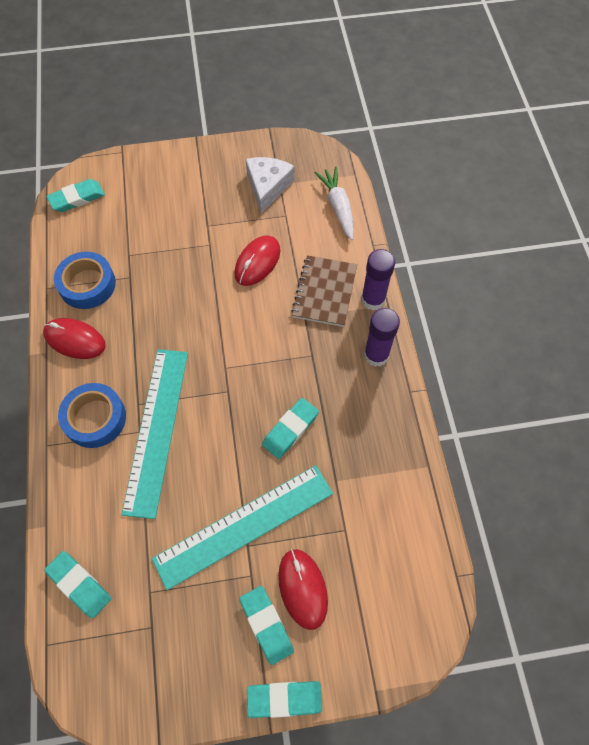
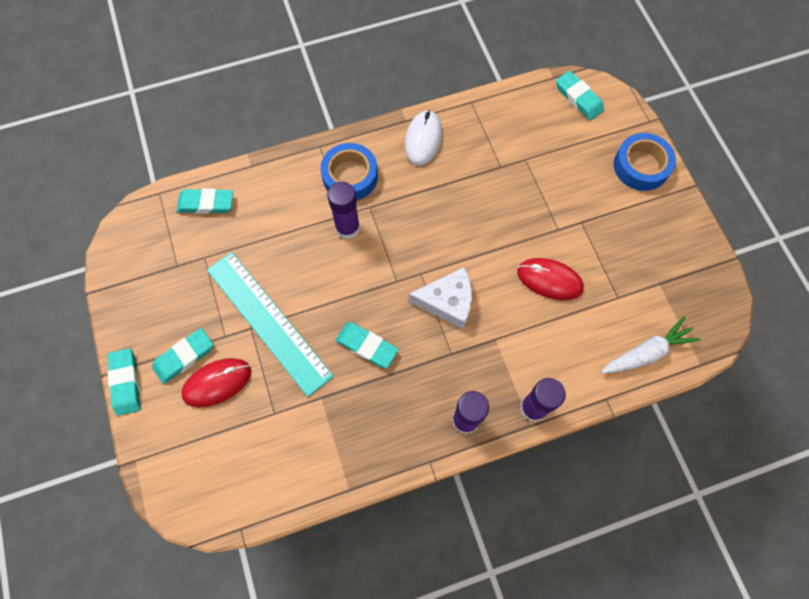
camera: 80 degrees right, 5 degrees up
(75, 340) = (423, 139): red mouse -> white mouse
(79, 585) = (206, 203): turquoise eraser -> turquoise eraser turned 60 degrees clockwise
(87, 284) = (483, 133): blue tape -> blue tape (641, 166)
(156, 429) = (347, 228): turquoise ruler -> purple glue stick
(268, 187) = (651, 272): white cheese -> white cheese (447, 302)
(324, 292) = (530, 355): brown notebook -> none

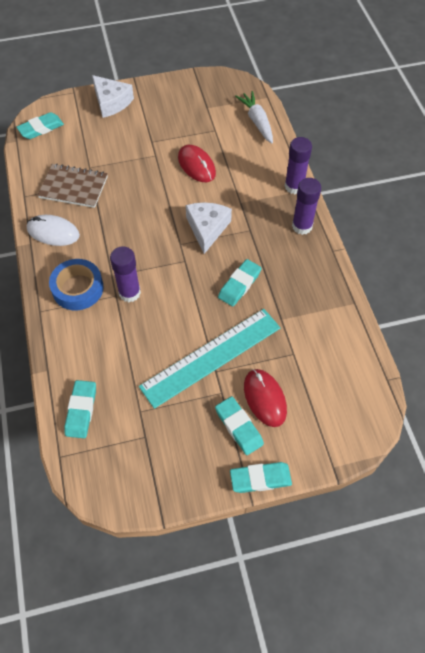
camera: 85 degrees left, 10 degrees down
(491, 148) = (73, 187): none -> brown notebook
(549, 280) = (196, 165): red mouse -> red mouse turned 60 degrees counterclockwise
(641, 166) = (111, 102): blue tape -> white cheese

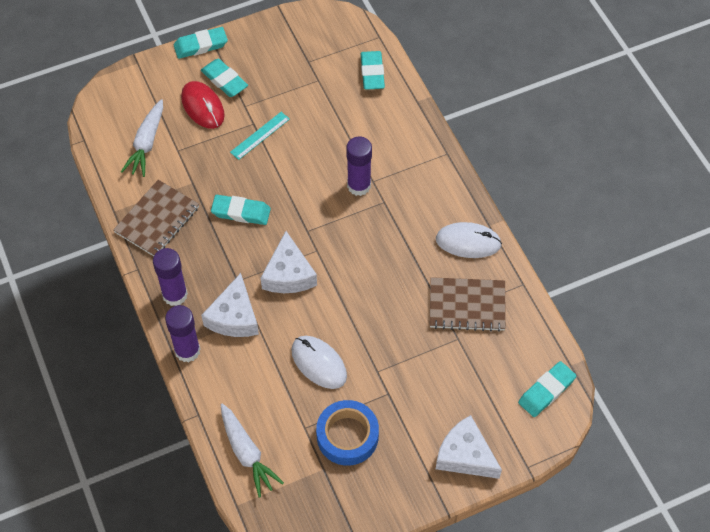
camera: 170 degrees right, 0 degrees up
(78, 288) = (416, 182): blue tape -> blue tape (347, 436)
(196, 165) = (319, 363): red mouse -> white mouse
(211, 356) = (260, 135): turquoise ruler -> turquoise ruler, size x0.45
(239, 285) = (241, 212): turquoise eraser -> turquoise eraser turned 75 degrees clockwise
(255, 204) = (234, 317): none -> white cheese
(315, 289) = (157, 220): none -> brown notebook
(324, 365) = (146, 143): none -> white carrot

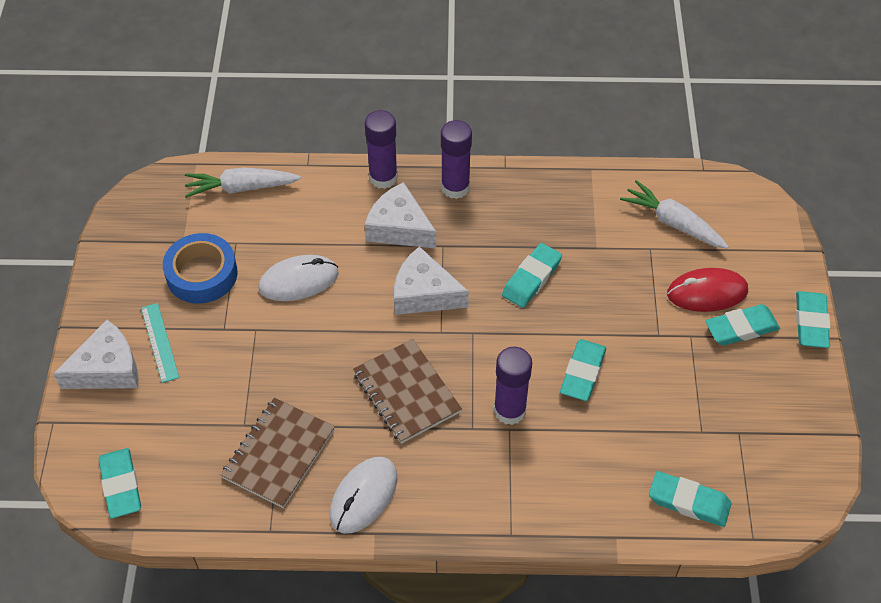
camera: 115 degrees right, 5 degrees down
(157, 220) = (560, 201): brown notebook -> brown notebook (407, 392)
(260, 135) = (636, 335): turquoise ruler -> turquoise ruler (159, 342)
(307, 155) = (582, 373): none -> turquoise eraser

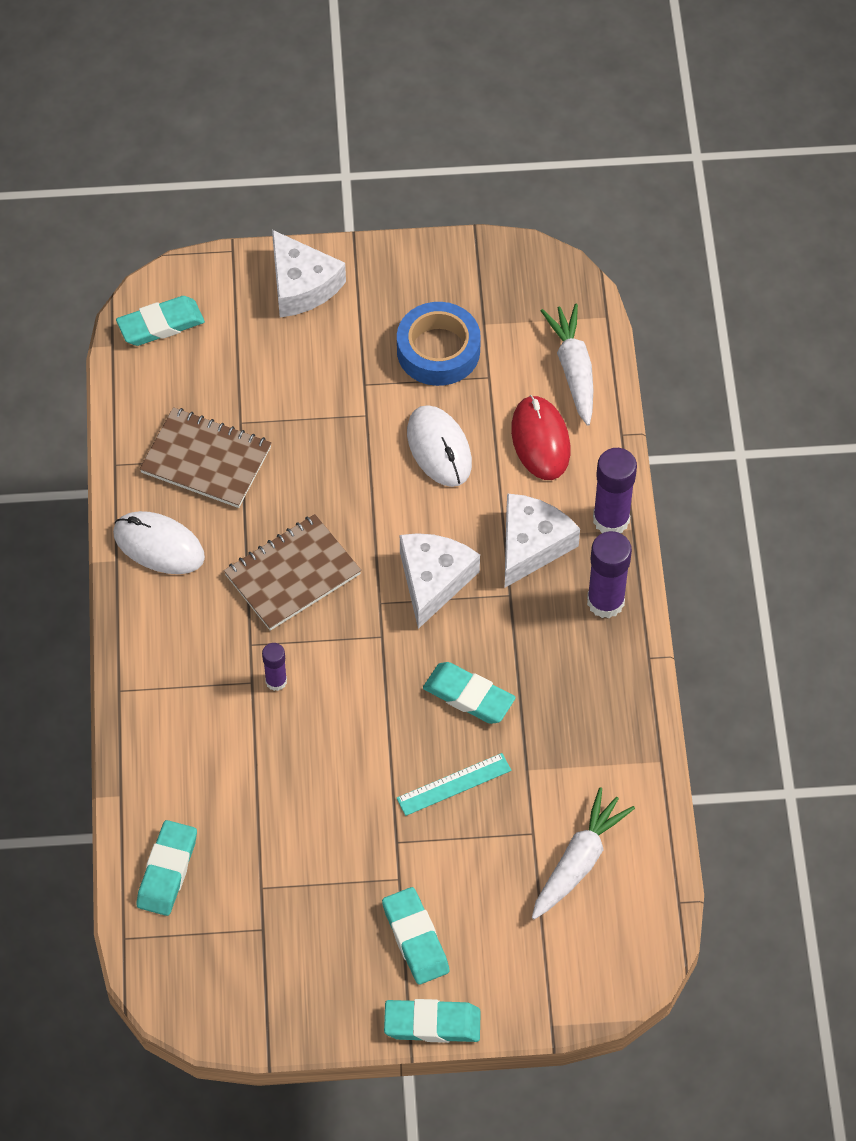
camera: 85 degrees right, 5 degrees up
(159, 342) = (340, 326): turquoise ruler -> turquoise ruler (454, 784)
(509, 410) = (276, 681): purple glue stick -> purple glue stick, size x0.57
(582, 373) = (333, 757): turquoise eraser -> none
(707, 292) = (467, 900): red mouse -> red mouse (540, 440)

